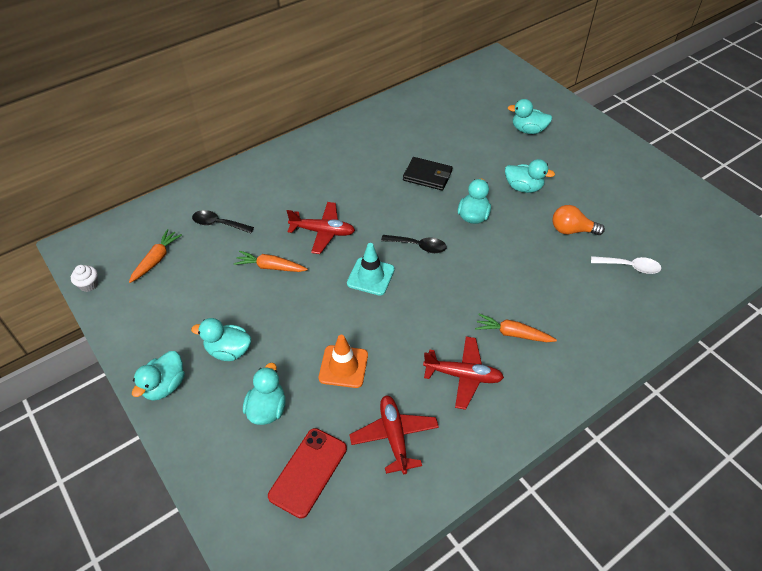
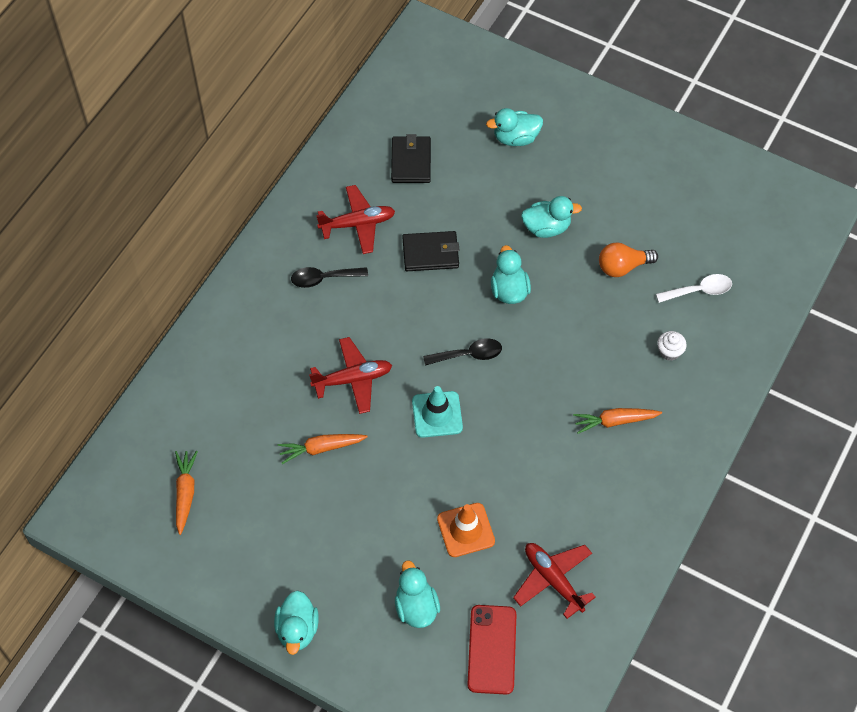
camera: 25 degrees left, 10 degrees up
(89, 285) = (130, 556): white cupcake -> white cupcake (669, 352)
(218, 224) = (226, 418): black spoon -> black spoon (323, 278)
(228, 351) = (338, 564): turquoise duck -> none
(445, 121) = (411, 161): none -> black wallet
(463, 376) = (587, 489): red plane -> red plane (358, 224)

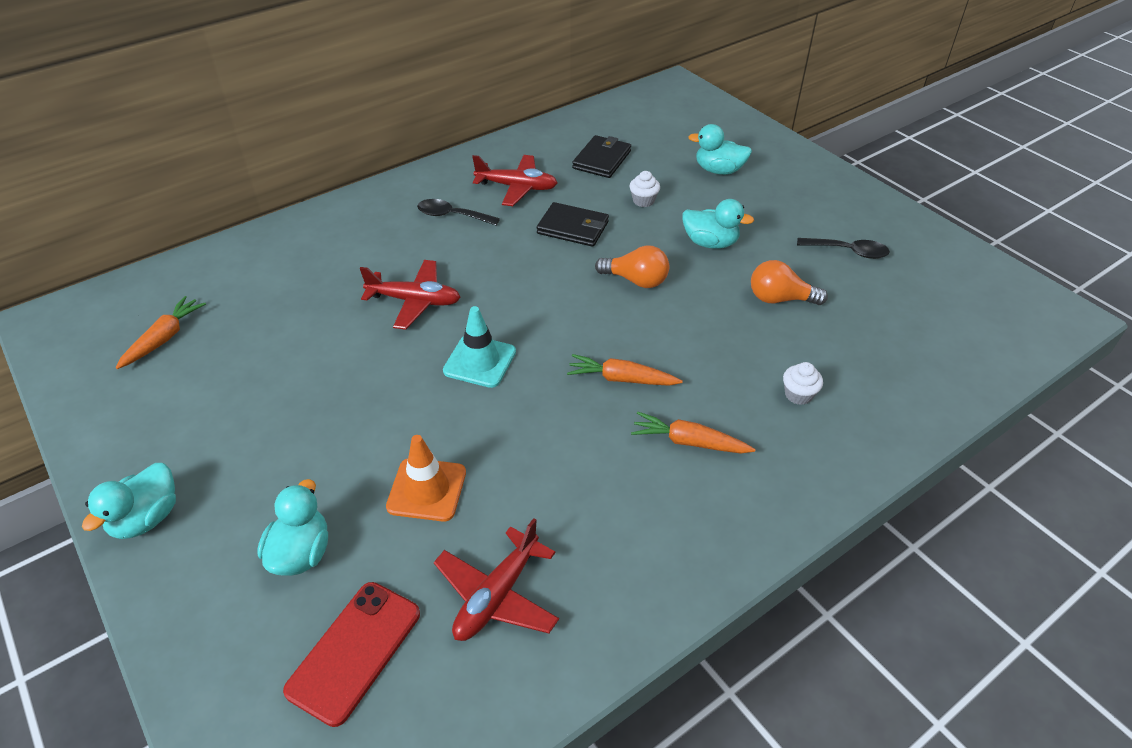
camera: 25 degrees right, 15 degrees down
(321, 448) = (332, 348): orange carrot -> orange carrot (621, 379)
(468, 355) = (553, 320): black spoon -> black spoon (848, 251)
(471, 199) = (643, 201): none -> white cupcake
(509, 290) = (636, 280): turquoise duck -> orange light bulb
(553, 580) = (497, 595): red plane -> red plane turned 135 degrees counterclockwise
(699, 291) = (865, 348): white spoon -> none

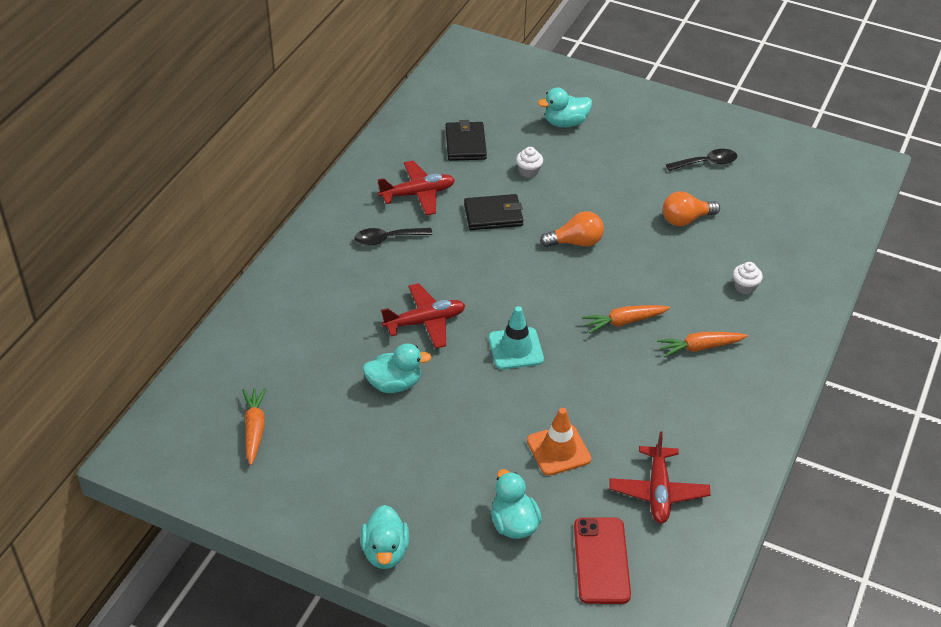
camera: 30 degrees left, 0 degrees up
(710, 243) = (606, 191): turquoise duck -> turquoise duck (394, 384)

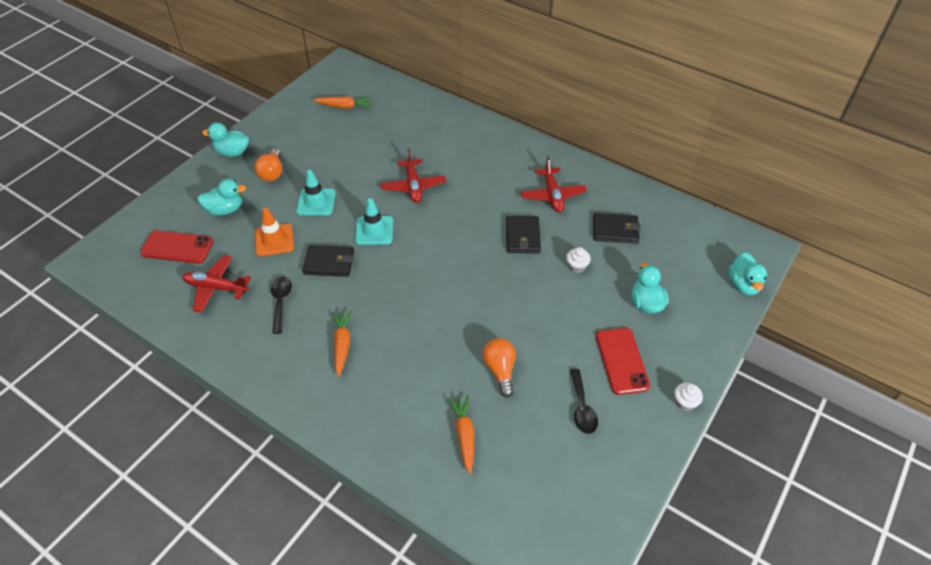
camera: 100 degrees right, 5 degrees up
(387, 239) = (503, 175): black spoon -> black spoon (281, 302)
(394, 384) = (360, 166): turquoise duck -> turquoise duck (743, 285)
(476, 420) = (316, 202): none -> turquoise traffic cone
(576, 242) = (482, 284): orange light bulb -> orange light bulb (272, 173)
(582, 383) = (329, 263): none -> black wallet
(624, 322) = (384, 299): orange carrot -> orange carrot (464, 435)
(643, 139) = (621, 361): none -> red phone
(745, 287) = (404, 396): white cupcake -> white cupcake (684, 402)

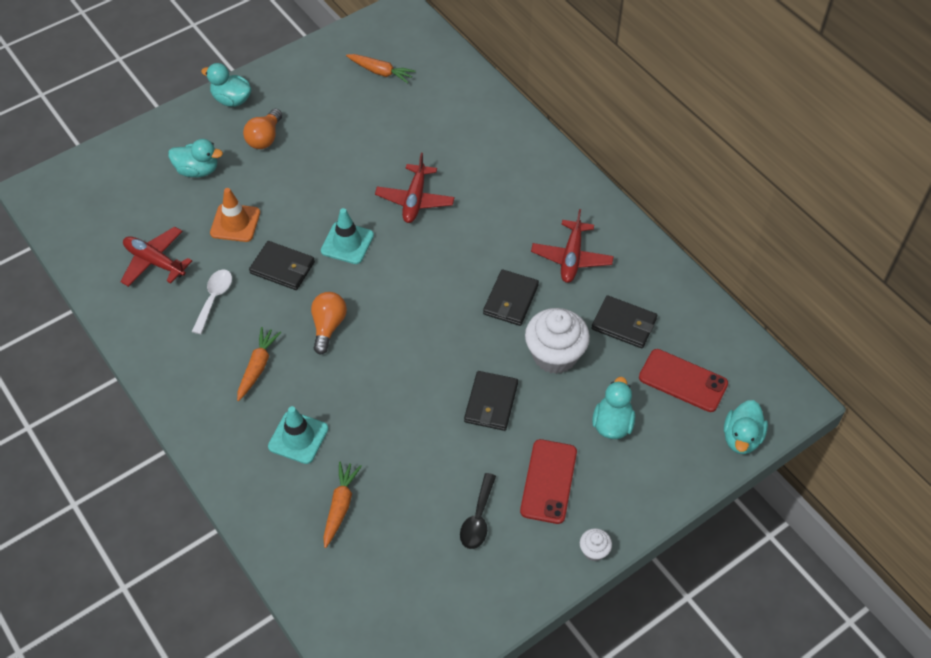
camera: 20 degrees right, 5 degrees up
(177, 247) = (132, 202): red phone -> red phone (683, 381)
(281, 302) = (214, 299): black spoon -> white spoon
(316, 202) = (298, 189): turquoise traffic cone -> turquoise traffic cone (298, 437)
(500, 370) = (410, 449): orange light bulb -> orange light bulb (328, 326)
(546, 315) = (491, 403): none -> black wallet
(576, 266) = (555, 355): white cupcake -> white cupcake, size x2.17

